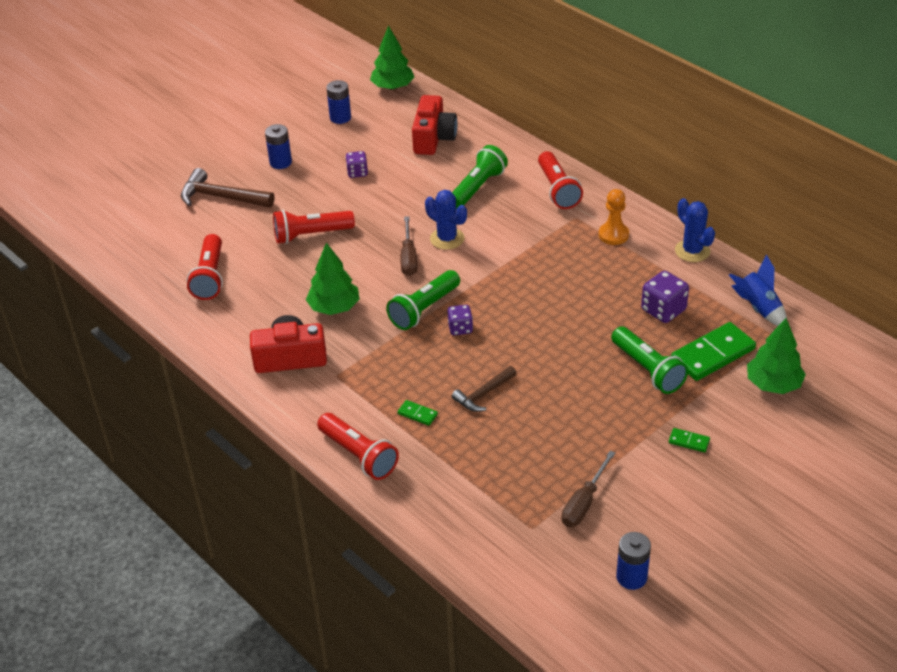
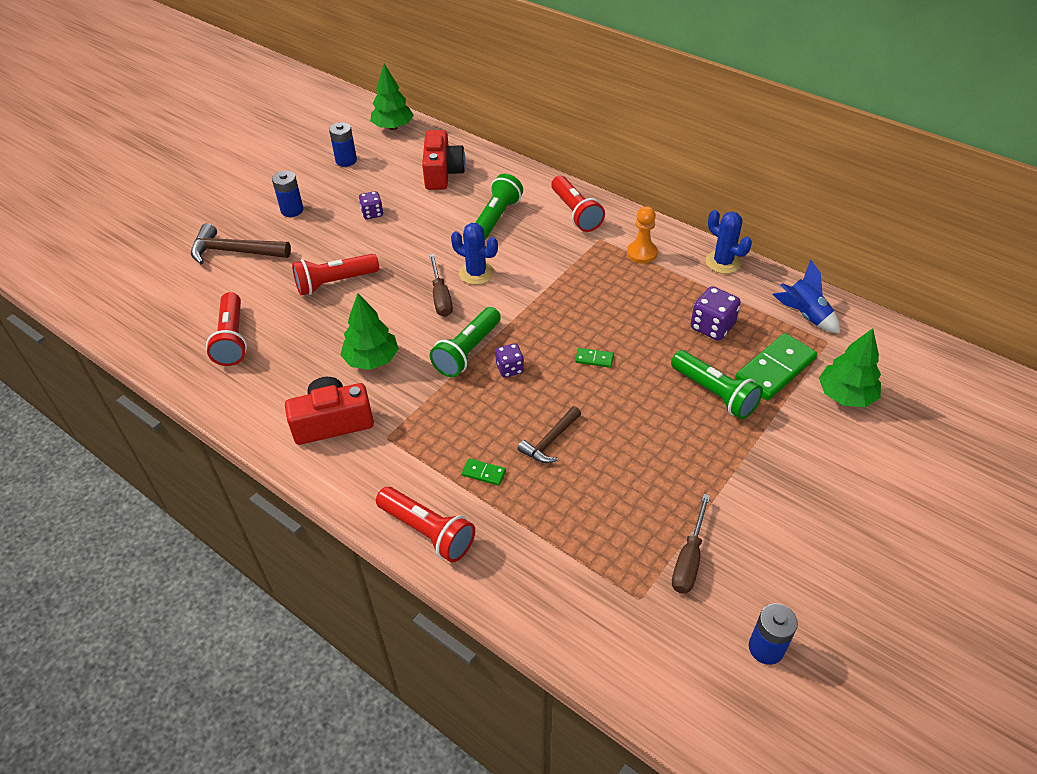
camera: 10 degrees left, 5 degrees up
(689, 441) = (780, 471): green domino -> green domino (594, 359)

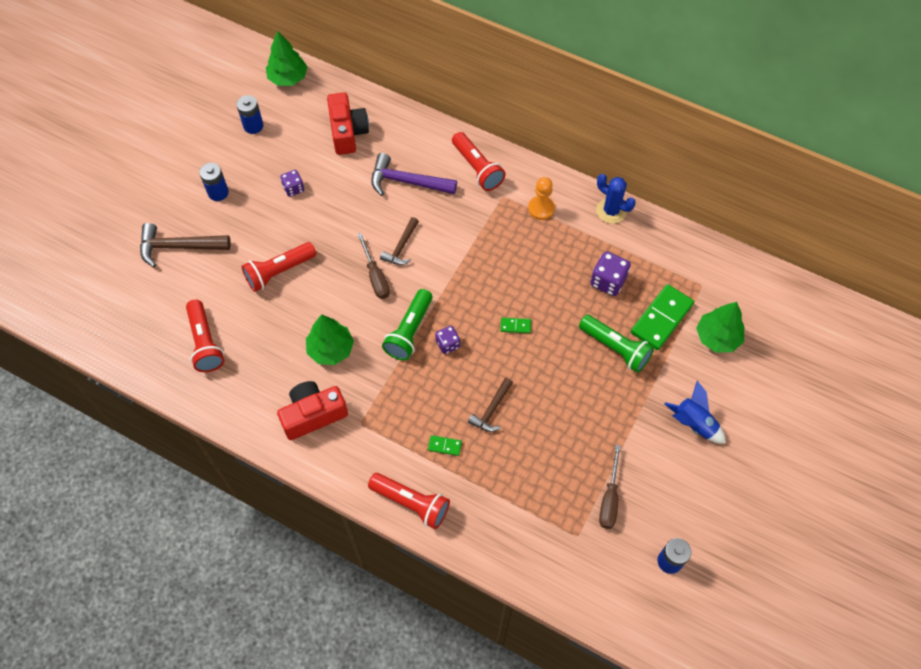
camera: 10 degrees left, 15 degrees up
(476, 273) = (401, 247): blue cactus -> brown hammer
(496, 218) = (407, 182): green flashlight -> purple hammer
(804, 315) = (682, 260): blue rocket -> blue rocket (693, 424)

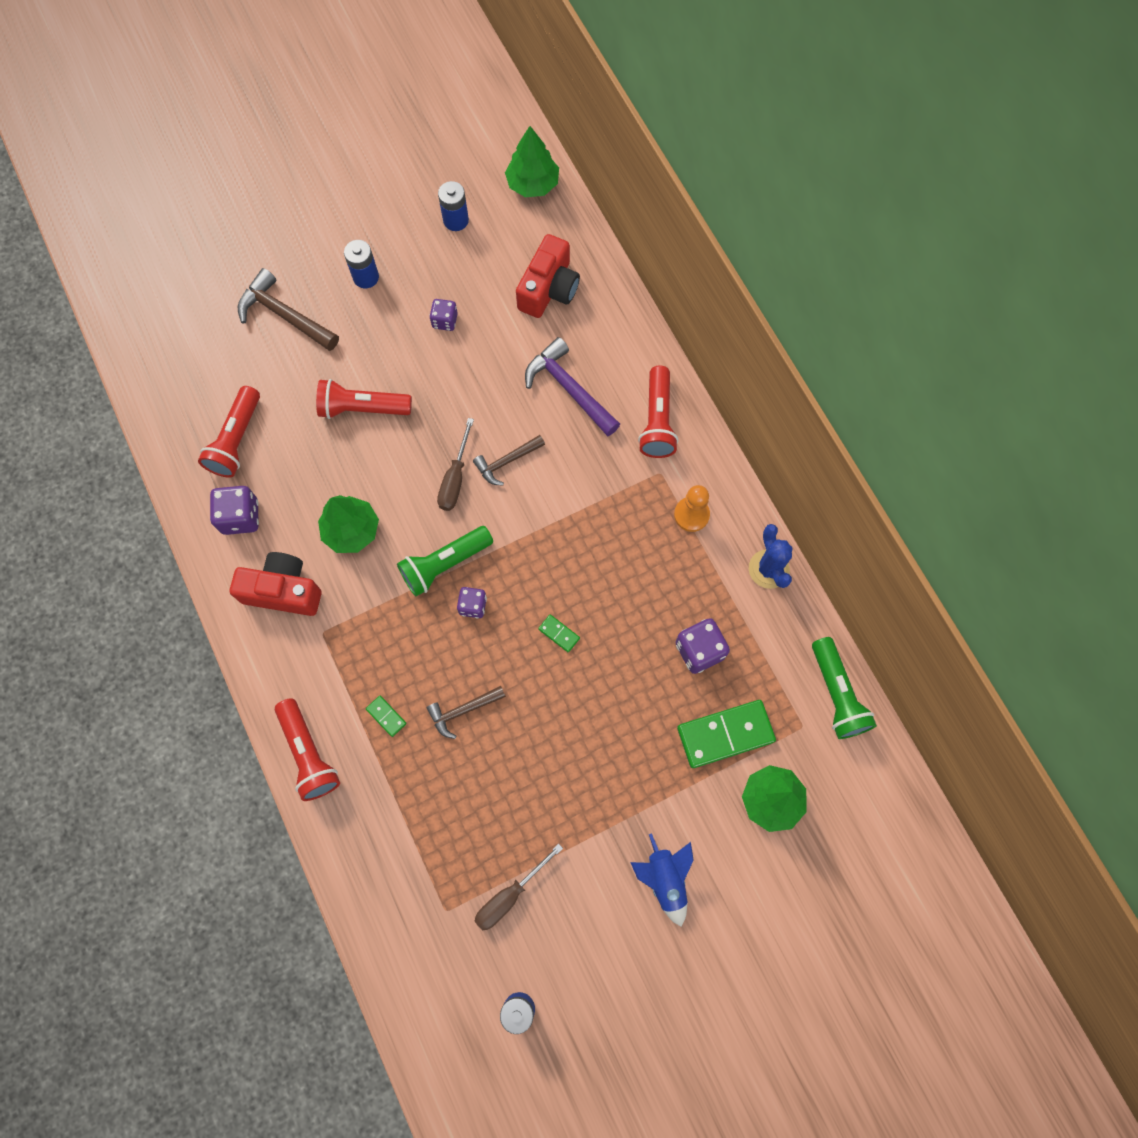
camera: 35 degrees right, 10 degrees up
(246, 388) = (240, 517): none -> purple dice
(616, 348) = (647, 733): green flashlight -> green flashlight (837, 694)

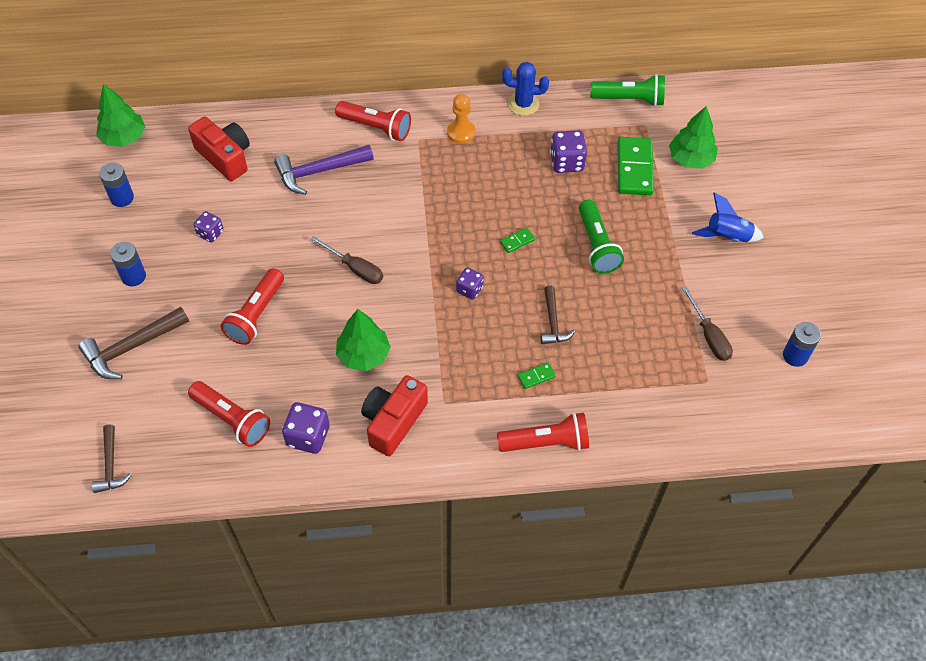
camera: 70 degrees left, 15 degrees down
(444, 564) = (426, 298): green flashlight -> green flashlight (597, 245)
(506, 461) = (359, 230): brown hammer -> brown hammer (110, 465)

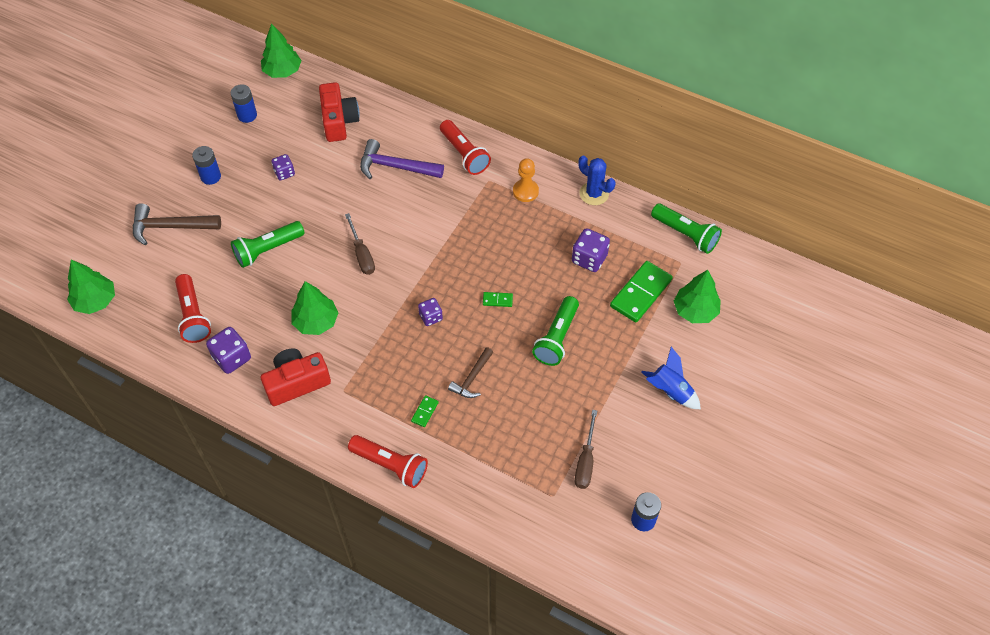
camera: 35 degrees right, 0 degrees up
(110, 465) = (95, 301): brown hammer -> green tree
(256, 315) = (267, 250): red flashlight -> green flashlight
(536, 376) = (425, 412): green domino -> green domino turned 75 degrees counterclockwise

